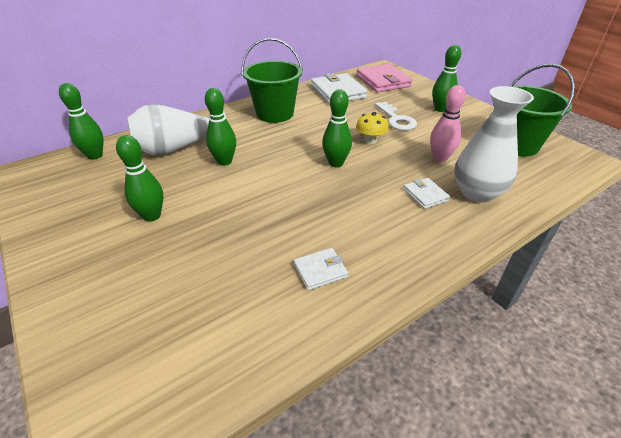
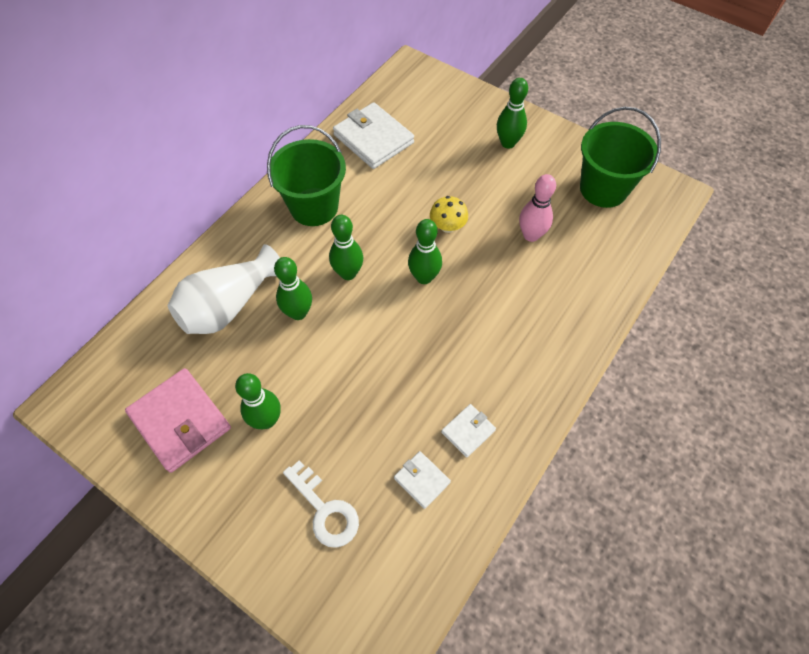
camera: 20 degrees left, 20 degrees up
(95, 156) = (134, 351): green bowling pin -> green bowling pin (348, 273)
(383, 81) = (421, 100): pink wallet -> pink wallet (180, 421)
(396, 119) = (464, 177): white key -> white key (325, 510)
(425, 195) = (532, 299): white wallet -> white wallet (422, 480)
(477, 192) = (580, 279): white vase -> none

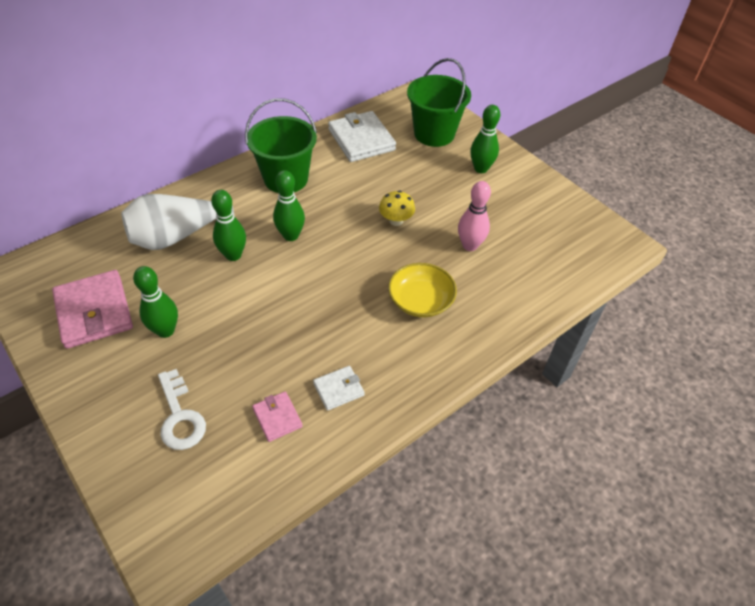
camera: 15 degrees right, 10 degrees down
(422, 480) = (277, 418): white wallet -> pink wallet
(424, 277) = (356, 255): green bowling pin -> none
(507, 310) = (420, 300): none -> yellow bowl
(603, 189) = (555, 224): green bucket -> green bucket (434, 134)

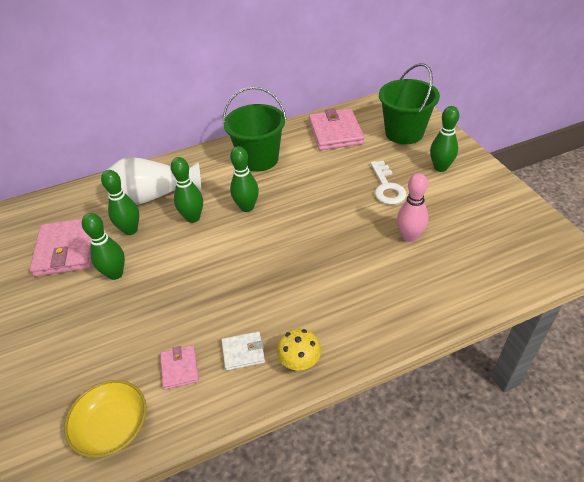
camera: 20 degrees right, 5 degrees down
(164, 279) = (130, 230): none -> green bowling pin
(180, 416) = (99, 351): white key -> white key (387, 187)
(361, 140) = (335, 132): white wallet -> pink wallet
(396, 220) = (345, 205): yellow mushroom -> yellow mushroom (299, 361)
(420, 300) = (346, 281): yellow bowl -> yellow bowl (112, 426)

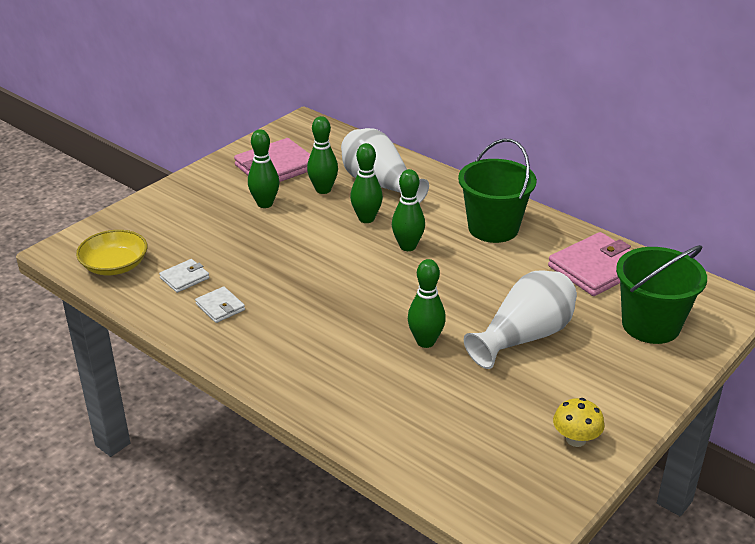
camera: 60 degrees right, 10 degrees down
(180, 368) = (184, 278): pink wallet -> white wallet
(299, 361) = (228, 344): yellow mushroom -> yellow mushroom (576, 439)
(387, 187) = (524, 337): white key -> white vase
(409, 236) = (449, 376): pink bowling pin -> none
(440, 167) = (603, 374): green bowling pin -> green bowling pin (425, 342)

